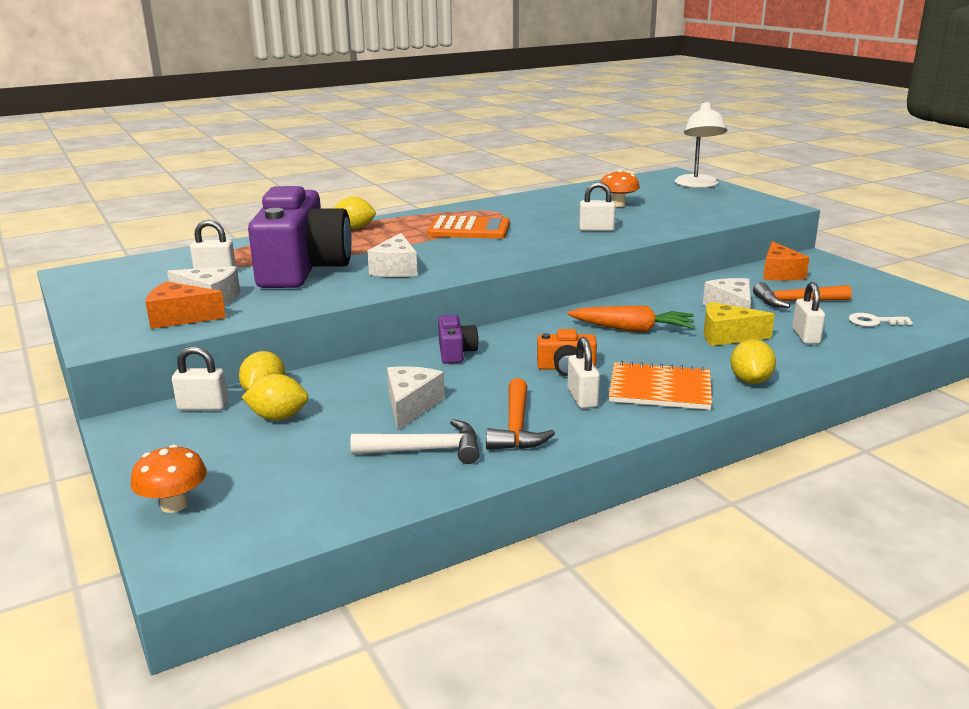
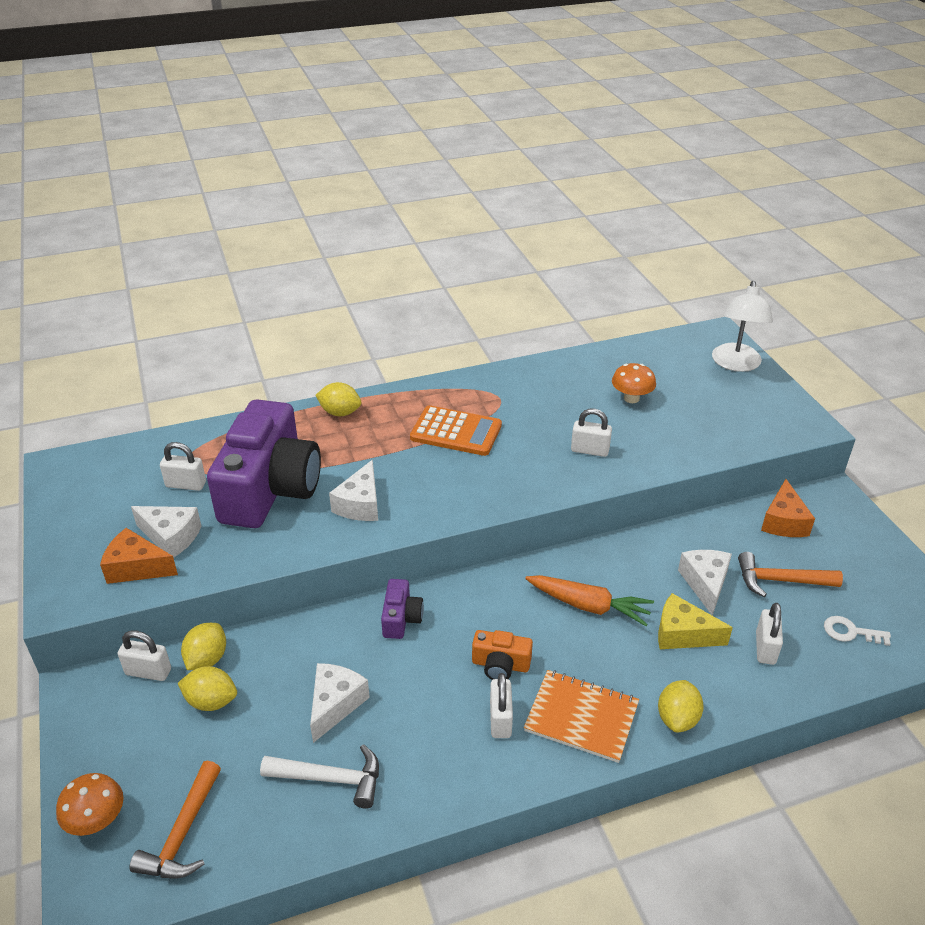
camera: 10 degrees right, 15 degrees up
(516, 427) = (424, 757): orange hammer -> orange hammer (183, 834)

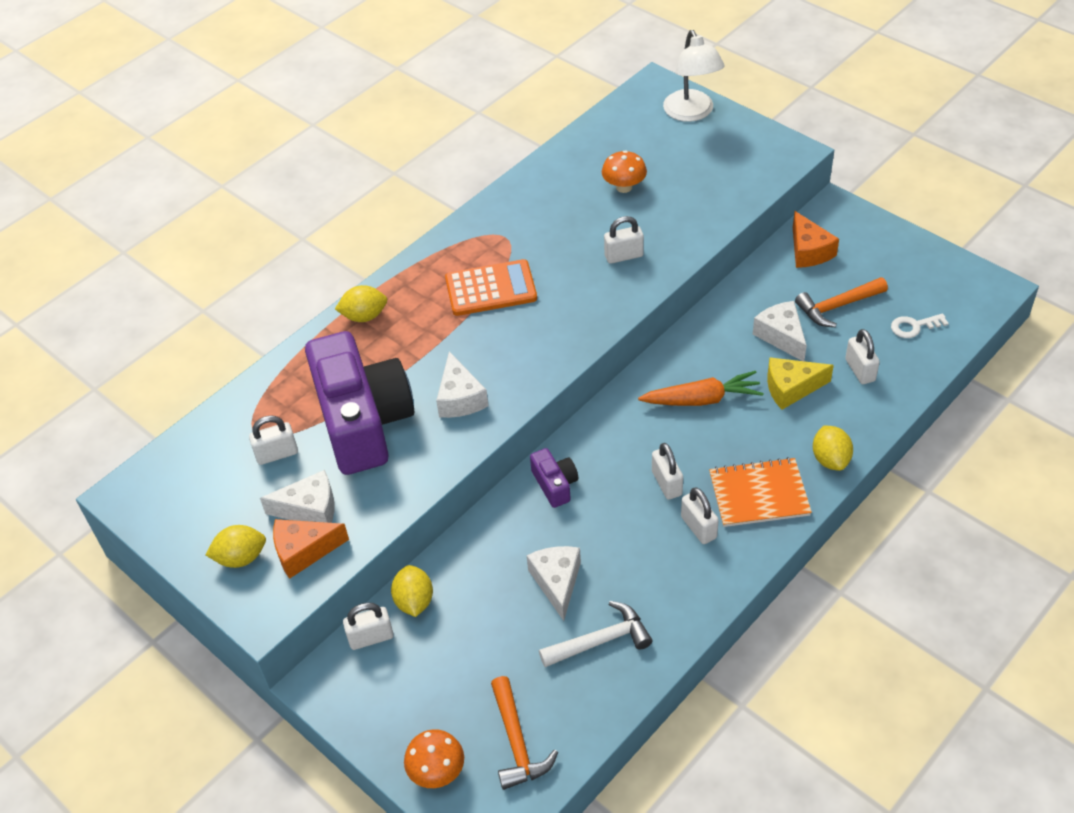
camera: 25 degrees left, 10 degrees up
(211, 701) = (449, 633): yellow lemon -> yellow lemon (241, 557)
(500, 665) = (666, 483): orange camera -> white padlock

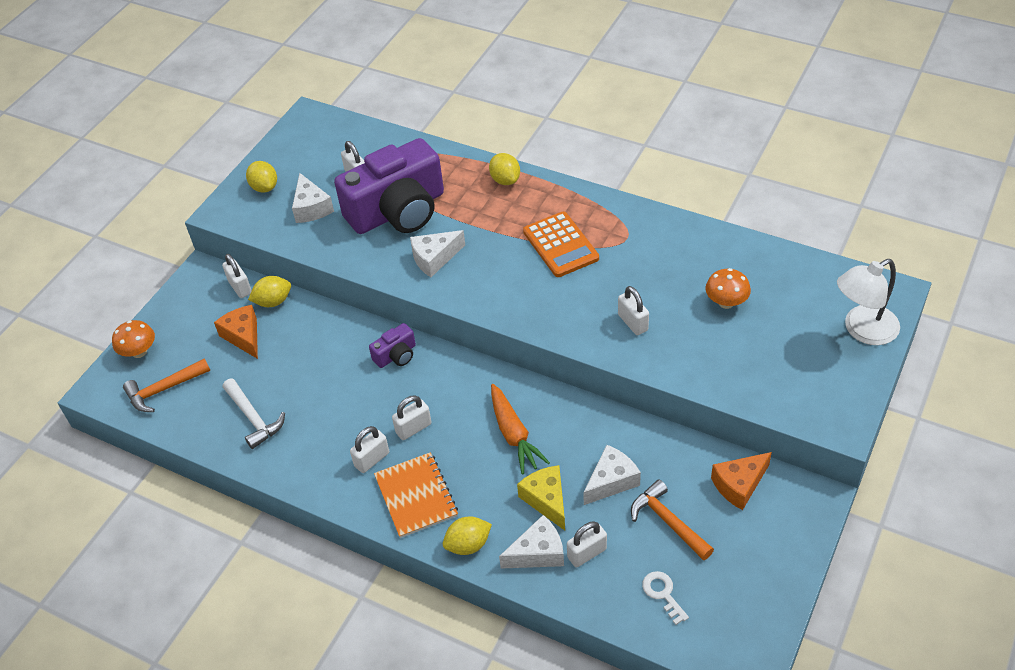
camera: 75 degrees right, 0 degrees up
(304, 551) = (274, 216): orange cheese -> orange cheese (243, 336)
(557, 582) = (302, 379): white cheese -> white cheese (538, 553)

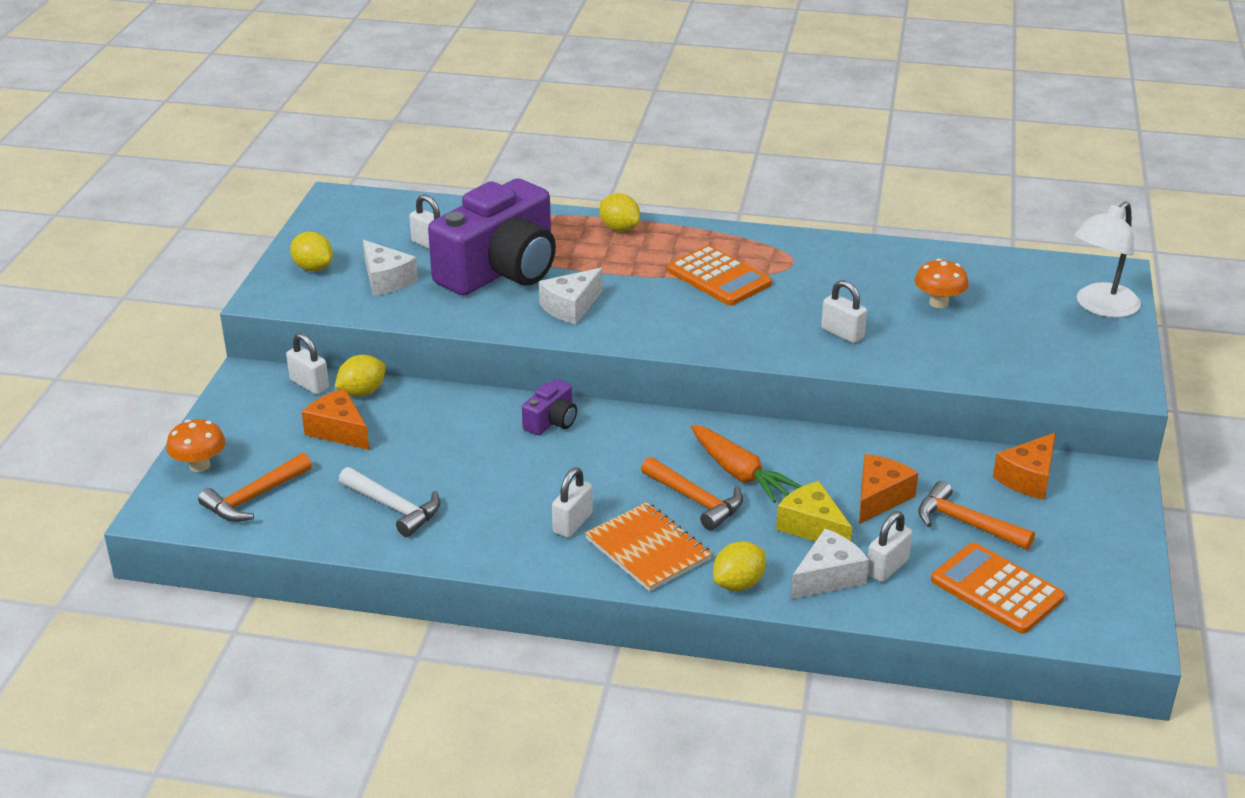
camera: 20 degrees left, 15 degrees down
(413, 428) = (610, 486): white padlock -> none
(470, 455) = (695, 500): none -> orange hammer
(611, 481) = (879, 498): white cheese -> orange cheese
(663, 594) = (996, 589): white key -> orange calculator

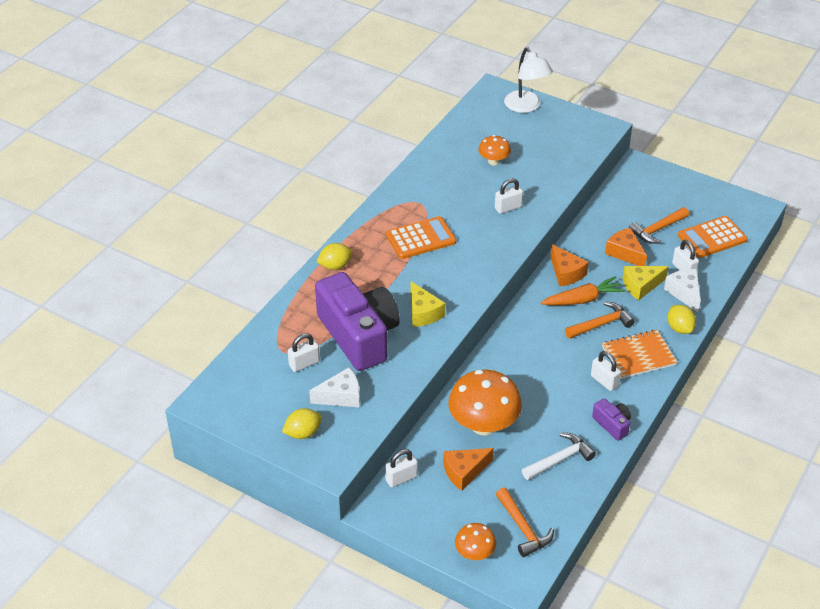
camera: 70 degrees left, 10 degrees up
(362, 392) = (424, 451): yellow lemon -> none
(431, 430) = (483, 425): none -> orange mushroom
(551, 421) = (498, 366): purple camera -> purple camera (612, 424)
(571, 307) = (423, 313): white cheese -> yellow cheese
(1028, 478) = (628, 195): orange cheese -> orange cheese (566, 273)

